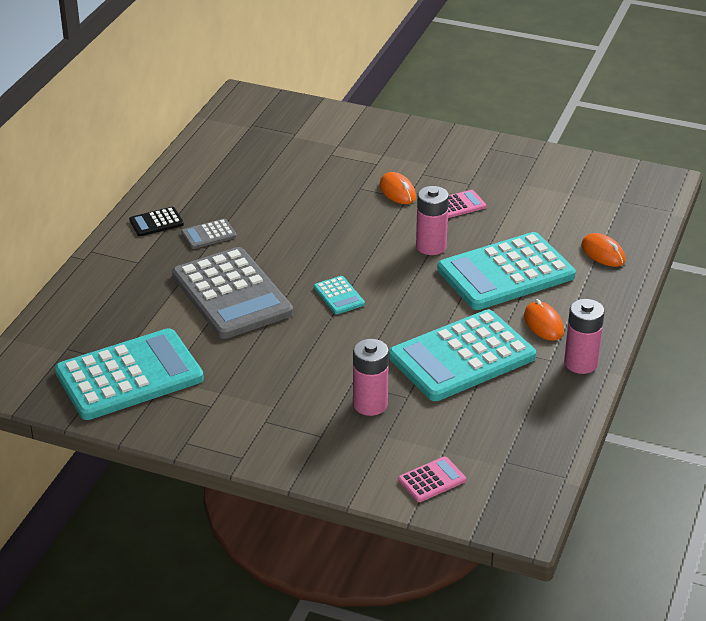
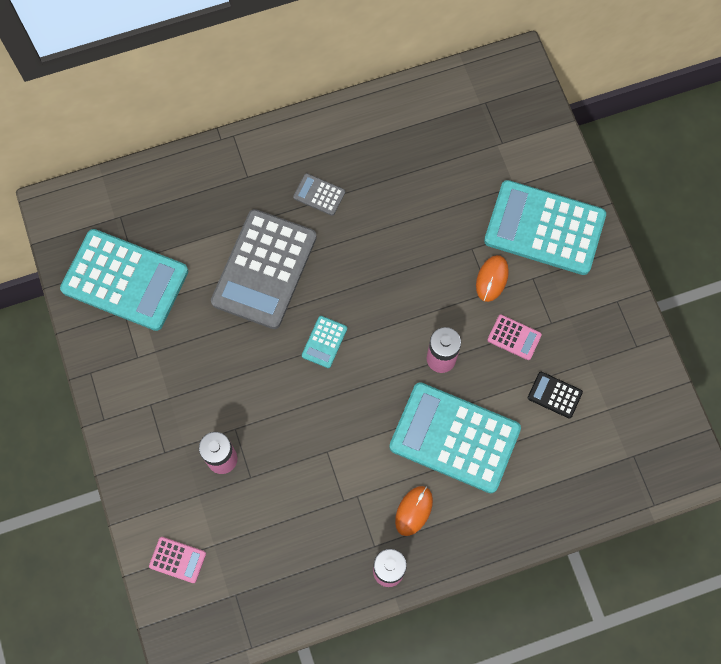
camera: 50 degrees right, 35 degrees up
(156, 222) = (302, 147): black calculator -> black calculator (554, 395)
(462, 357) = (325, 481): turquoise calculator -> turquoise calculator (544, 228)
(603, 253) = (545, 491): orange mouse -> none

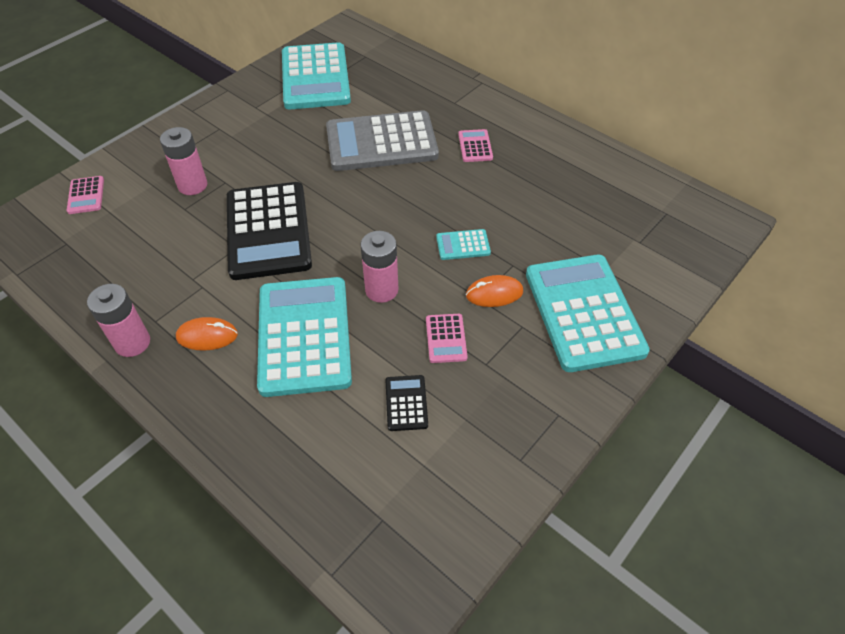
camera: 60 degrees right, 20 degrees down
(319, 195) = (475, 146): grey calculator -> pink calculator
(322, 417) = (268, 231): none -> black calculator
(324, 342) = (341, 203): turquoise calculator -> turquoise calculator (463, 245)

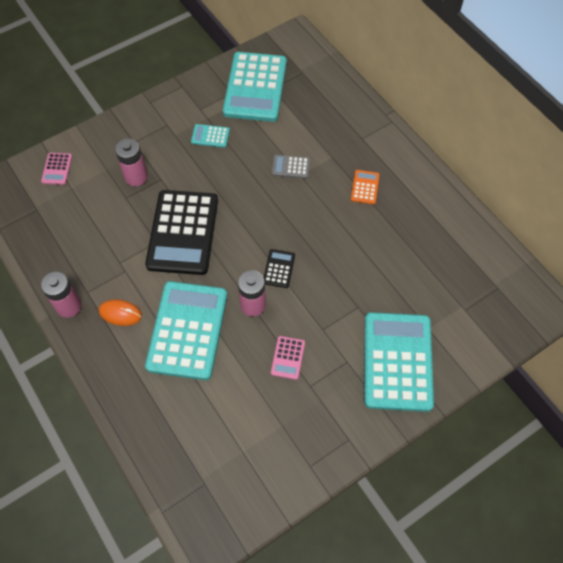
camera: 15 degrees right, 10 degrees up
(381, 142) = (290, 167): grey calculator -> grey calculator, size x0.42
(406, 403) = (244, 402): black calculator -> black calculator (279, 268)
(463, 245) = (325, 280): turquoise calculator -> turquoise calculator (210, 136)
(475, 146) = (365, 187): pink calculator -> orange calculator
(494, 293) = (335, 328): orange mouse -> none

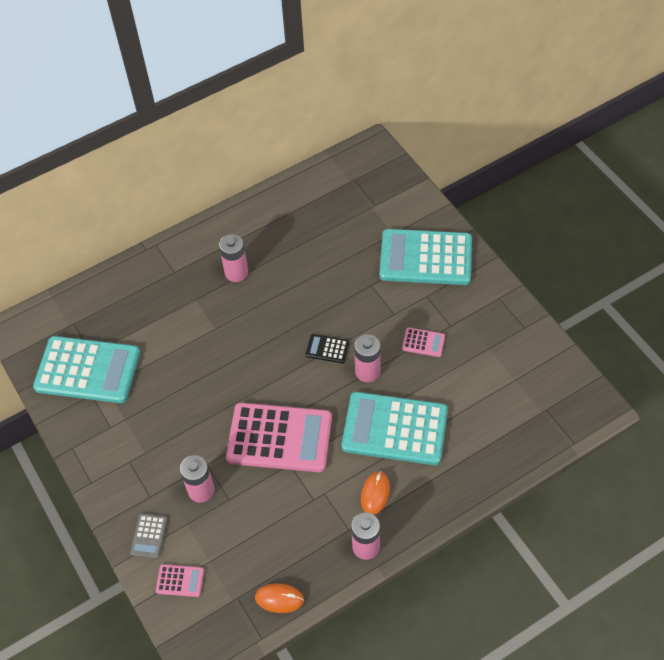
camera: 85 degrees left, 5 degrees down
(30, 240) = (279, 599): none -> orange mouse
(183, 232) = (279, 438): black calculator -> pink calculator
(210, 136) = (152, 415): turquoise calculator -> none
(290, 167) = (204, 337): grey calculator -> grey calculator (149, 536)
(365, 187) = (236, 272): orange calculator -> pink battery

